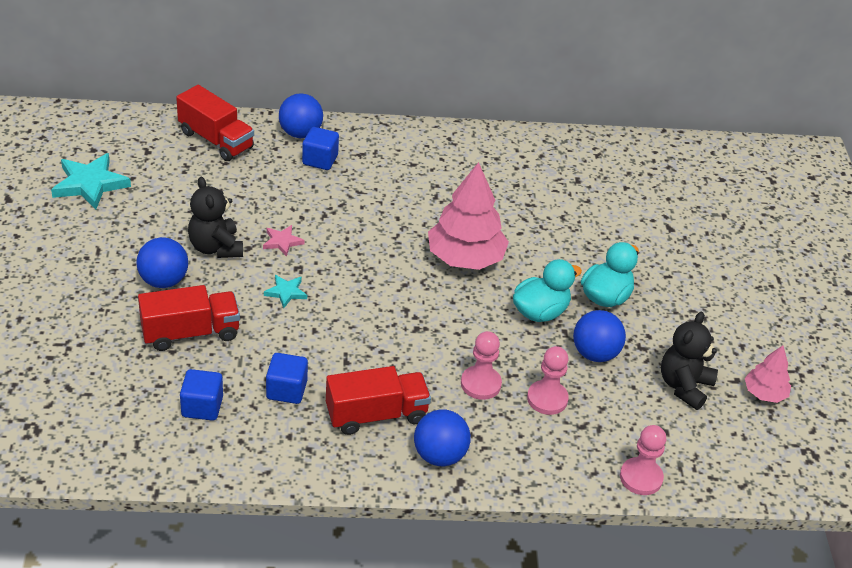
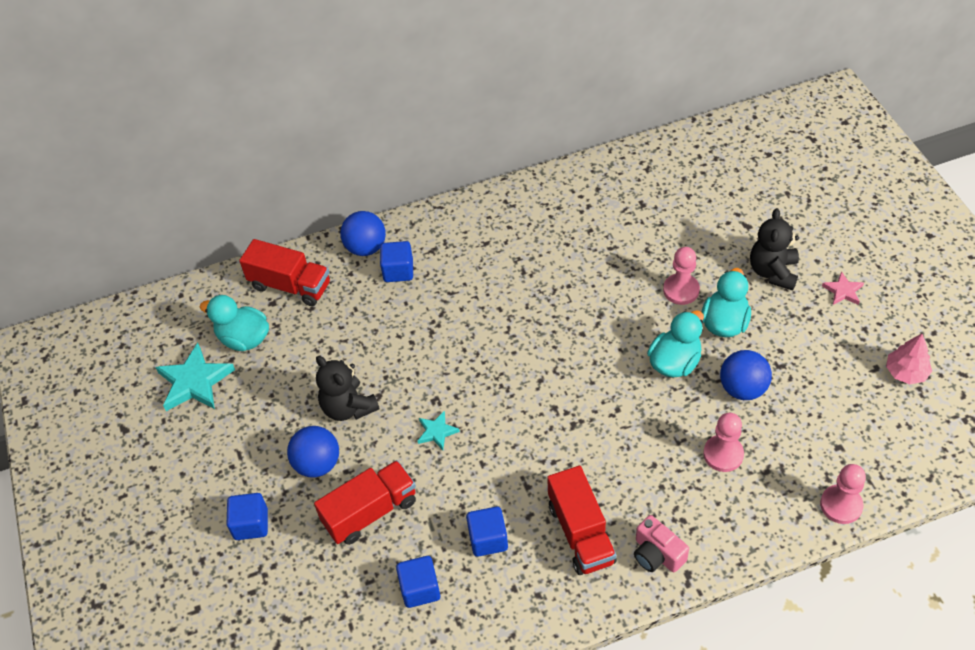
camera: 10 degrees left, 10 degrees up
(78, 306) = (251, 524): none -> blue cube
(152, 166) = (244, 338): none -> turquoise duck
(282, 242) = (407, 377): pink star -> pink star (843, 291)
(376, 415) = (581, 533): red truck -> red truck turned 105 degrees clockwise
(439, 455) = (657, 554): blue ball -> pink camera
(465, 258) = (581, 329): pink tree -> none
(480, 384) = (658, 462): pink pawn -> pink pawn (681, 290)
(684, 386) = (835, 392): black teddy bear -> black teddy bear (773, 272)

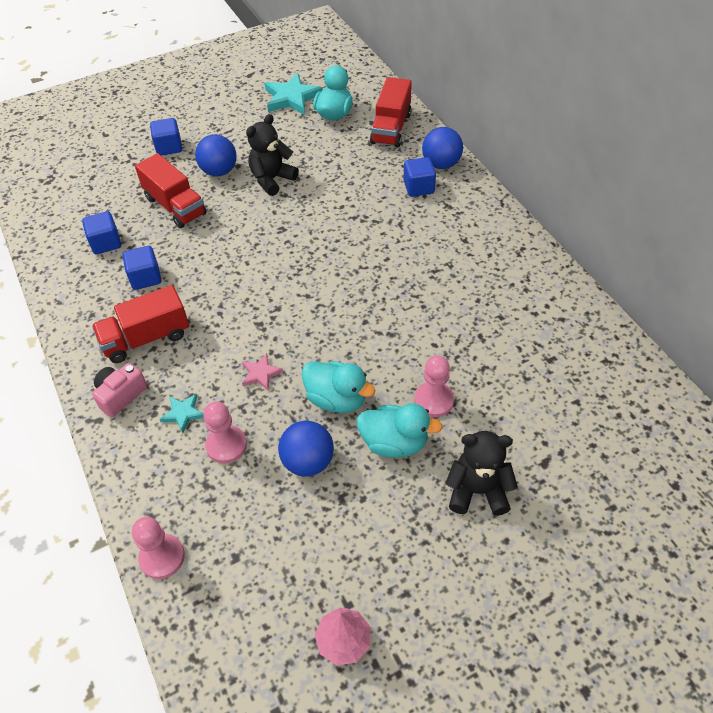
camera: 80 degrees right, 0 degrees up
(437, 432) = (249, 234): turquoise star -> turquoise star (183, 413)
(843, 291) = (462, 570): pink star -> pink star (261, 374)

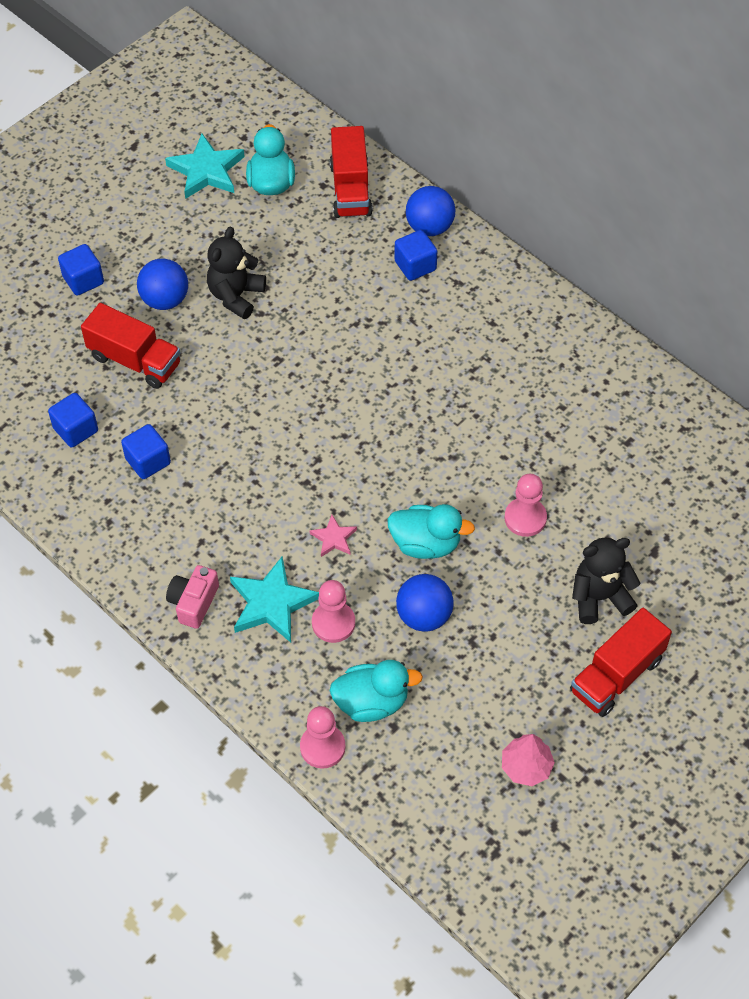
camera: 20 degrees left, 5 degrees up
(146, 338) = (188, 532): red truck -> red truck (616, 675)
(183, 413) = (271, 603): turquoise star -> turquoise star, size x1.90
(394, 442) = (502, 572): turquoise duck -> turquoise duck (372, 702)

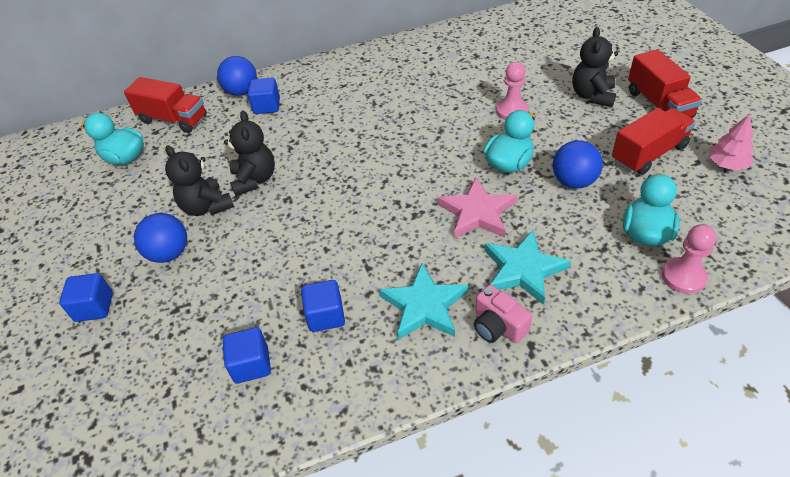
camera: 60 degrees left, 10 degrees down
(135, 360) = (212, 293): red truck -> red truck (648, 154)
(206, 170) = (73, 191): turquoise star -> turquoise star (424, 306)
(292, 316) = (254, 179): none -> black teddy bear
(333, 623) = (559, 235): pink pawn -> none
(334, 538) = (477, 212): pink star -> pink star, size x1.90

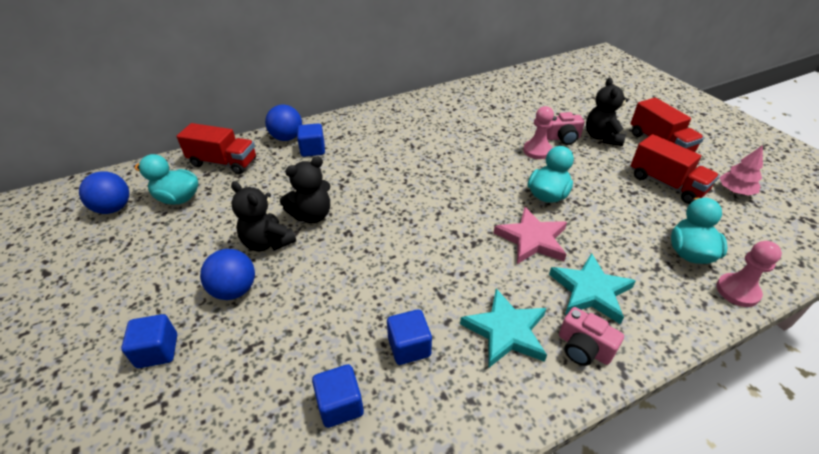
camera: 10 degrees left, 5 degrees down
(254, 179) = (312, 215): black teddy bear -> black teddy bear turned 75 degrees clockwise
(546, 96) = (563, 138): none -> pink camera
(573, 182) = (610, 209): blue ball -> blue ball (114, 208)
(648, 154) = (666, 184): red truck -> red truck turned 90 degrees clockwise

